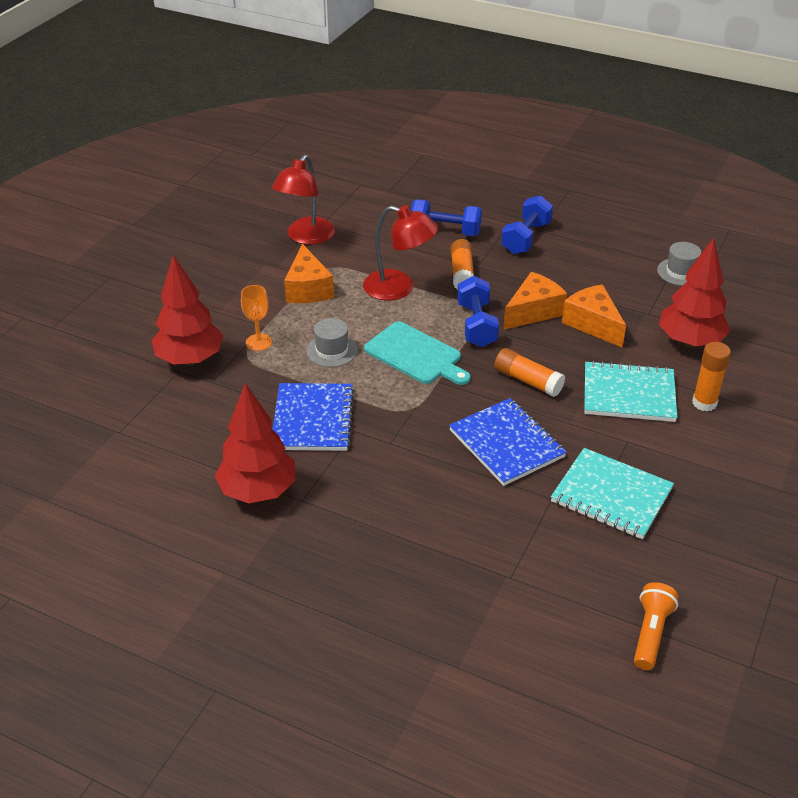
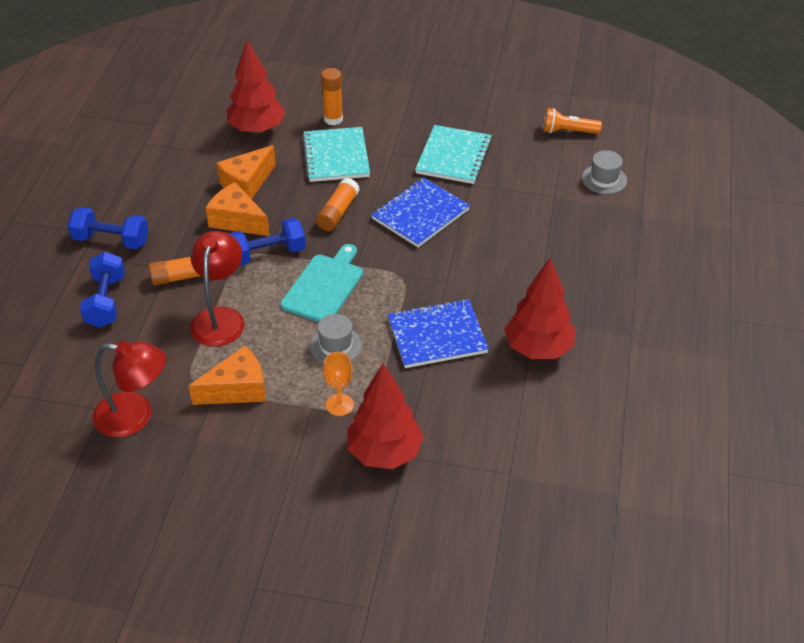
camera: 105 degrees left, 5 degrees up
(681, 272) = (154, 139): grey hat -> grey hat (604, 179)

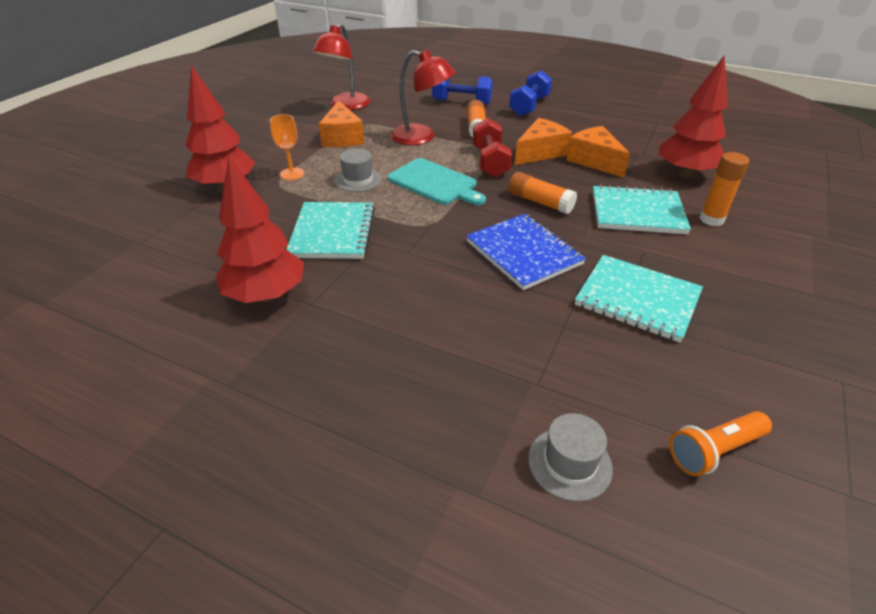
camera: 105 degrees right, 5 degrees down
(267, 254) = (490, 162): blue dumbbell -> red dumbbell
(437, 335) = (333, 232): blue notebook -> turquoise notebook
(568, 131) = (714, 451): orange flashlight -> orange flashlight turned 135 degrees counterclockwise

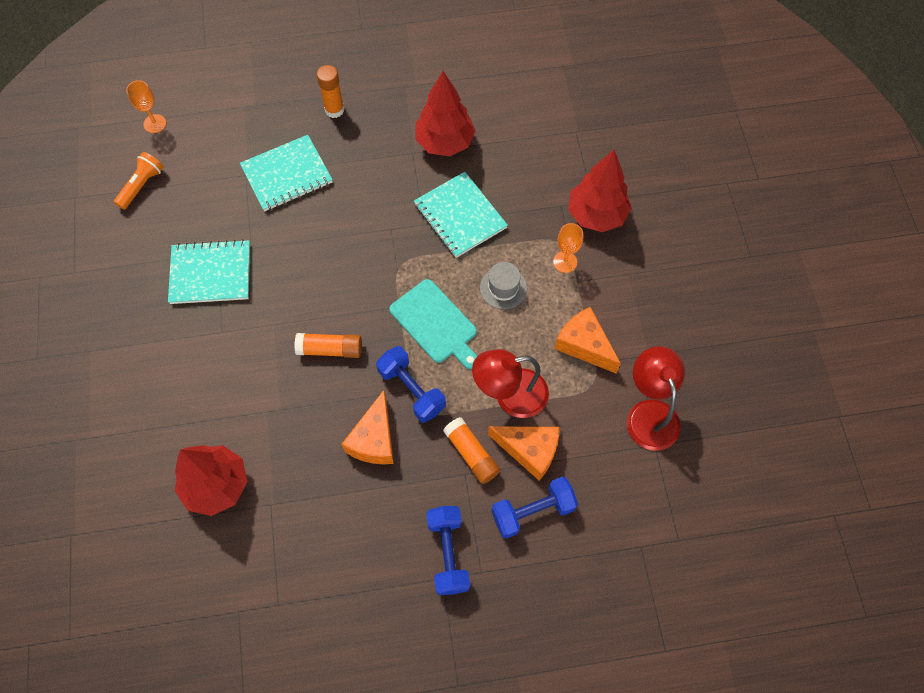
camera: 145 degrees right, 25 degrees up
(435, 183) = (436, 324): turquoise cutting board -> turquoise cutting board turned 135 degrees counterclockwise
(490, 162) = (412, 390): red dumbbell -> blue dumbbell
(524, 253) = (309, 276): blue notebook -> none
(569, 463) = (209, 141): grey hat -> none
(594, 161) = (313, 455): orange cheese -> orange cheese (529, 450)
(637, 212) = (242, 384): turquoise notebook -> turquoise notebook (287, 175)
(665, 560) = (154, 123): none -> orange goblet
(711, 219) = (176, 411): orange glue stick -> orange glue stick (334, 110)

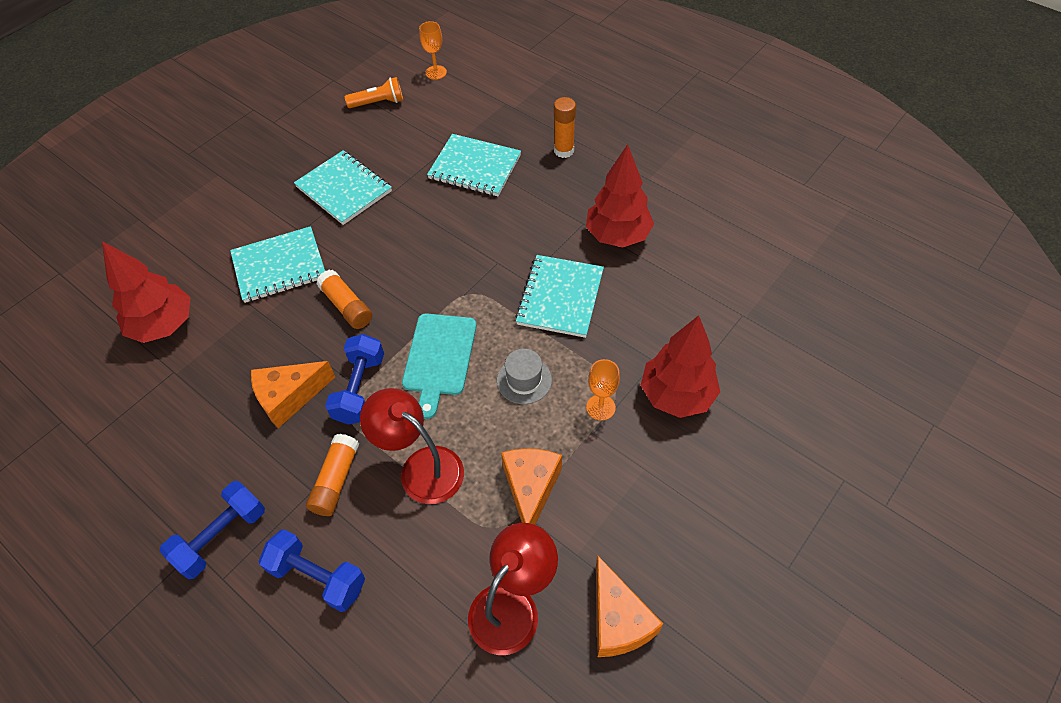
camera: 50 degrees right, 10 degrees down
(243, 369) = (279, 266): none -> turquoise notebook
(529, 450) = (379, 526): orange cheese -> orange cheese (618, 620)

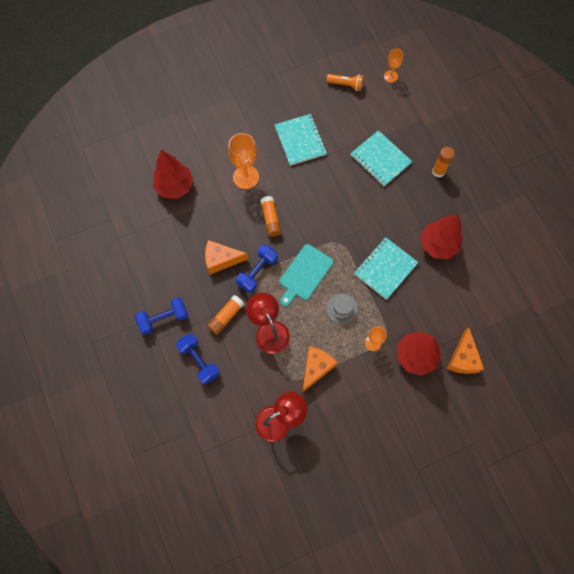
camera: 25 degrees right, 15 degrees up
(279, 266) = (246, 177): turquoise notebook -> orange goblet
(618, 620) = (324, 451): orange cheese -> orange cheese (463, 358)

